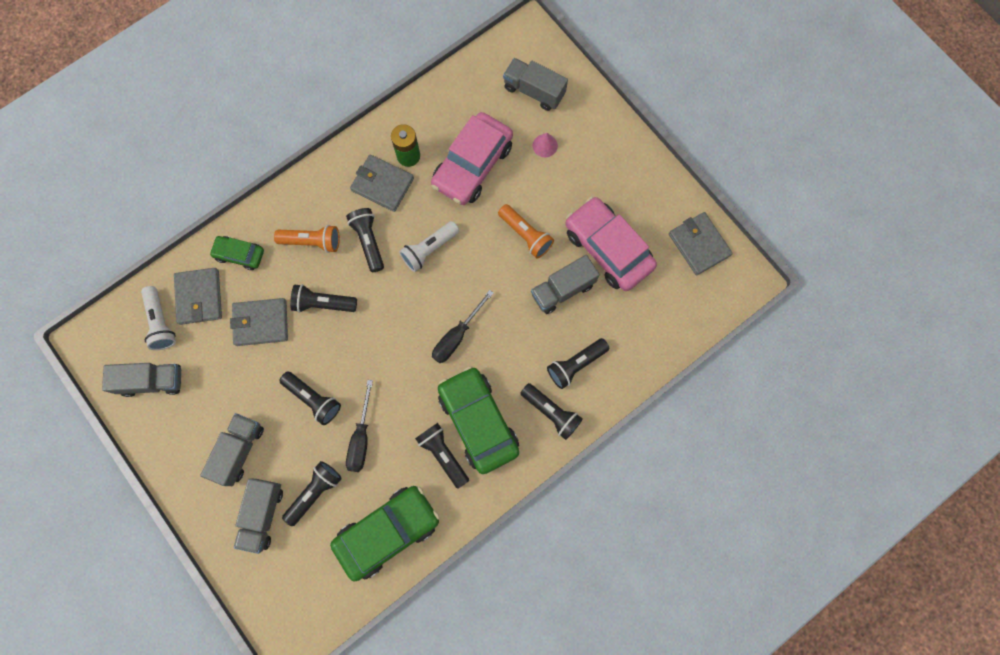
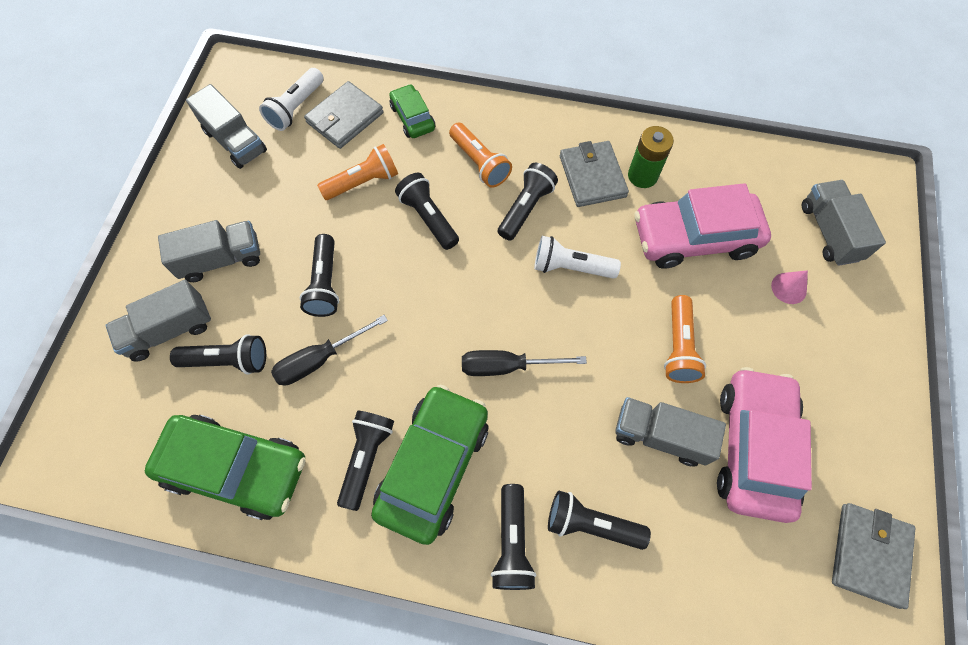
camera: 50 degrees right, 10 degrees down
(261, 323) = (363, 182): grey wallet -> orange flashlight

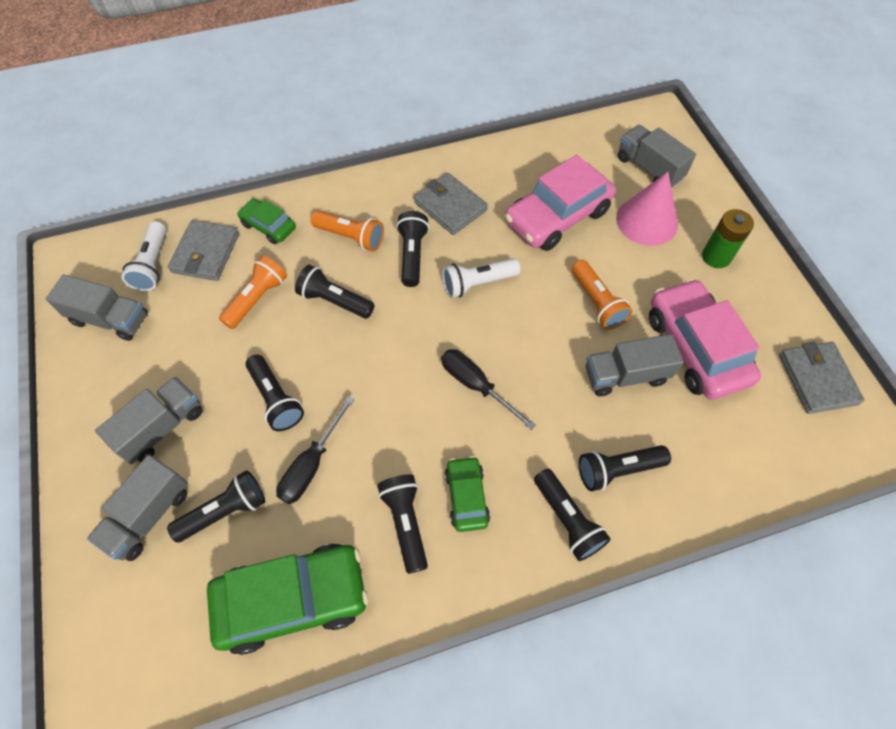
camera: 30 degrees left, 5 degrees down
(433, 466) = (466, 497): green car -> green car, size x0.52
(507, 366) = (476, 385): black screwdriver -> black screwdriver turned 75 degrees clockwise
(642, 176) = (489, 188): green battery -> green battery (716, 257)
(789, 288) = (647, 221): pink cone -> pink cone, size x2.05

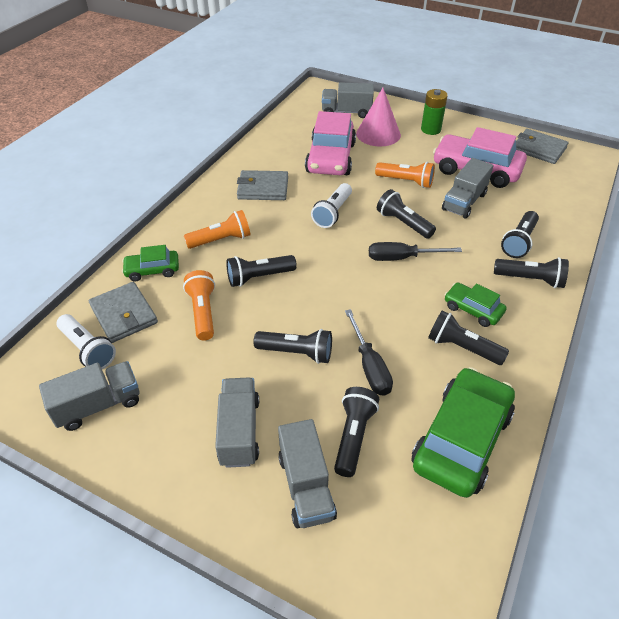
camera: 45 degrees left, 15 degrees down
(412, 255) = (274, 224): black flashlight -> black flashlight (403, 223)

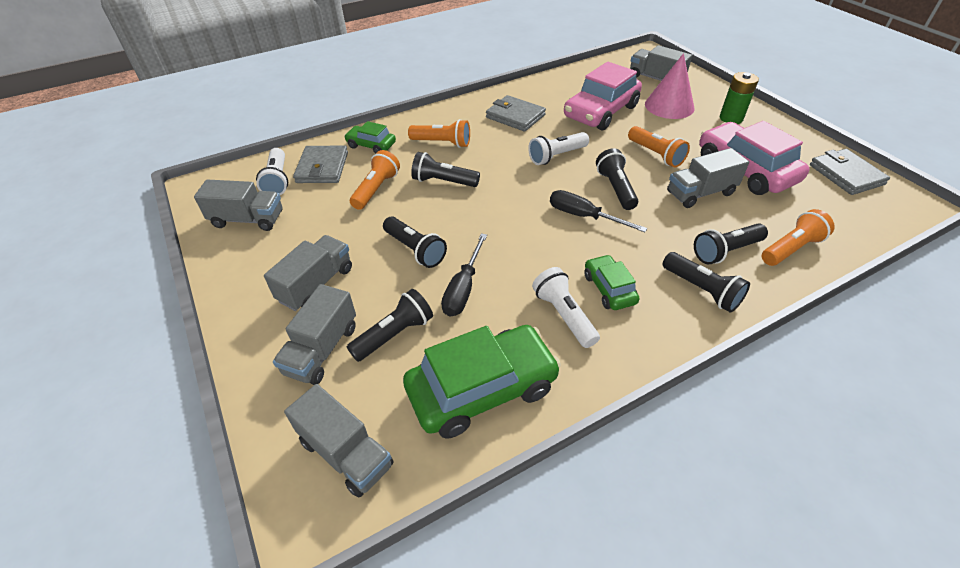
camera: 35 degrees right, 0 degrees up
(414, 556) = (346, 453): none -> grey truck
(462, 347) = (564, 315): black flashlight -> white flashlight
(554, 221) = (791, 248): none -> orange flashlight

